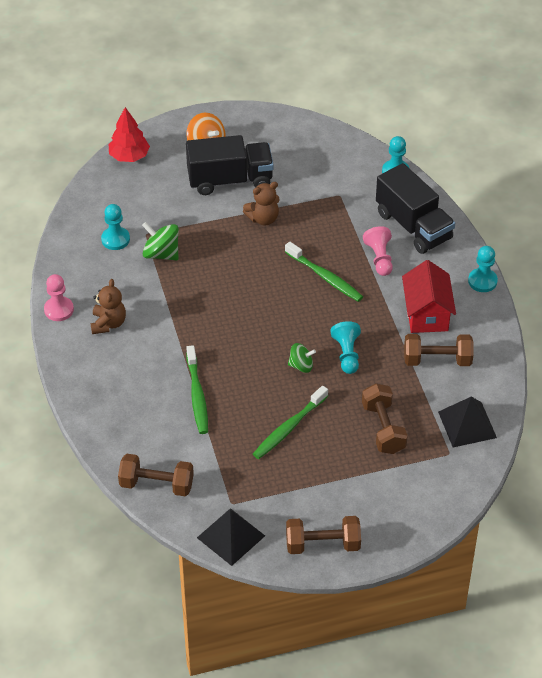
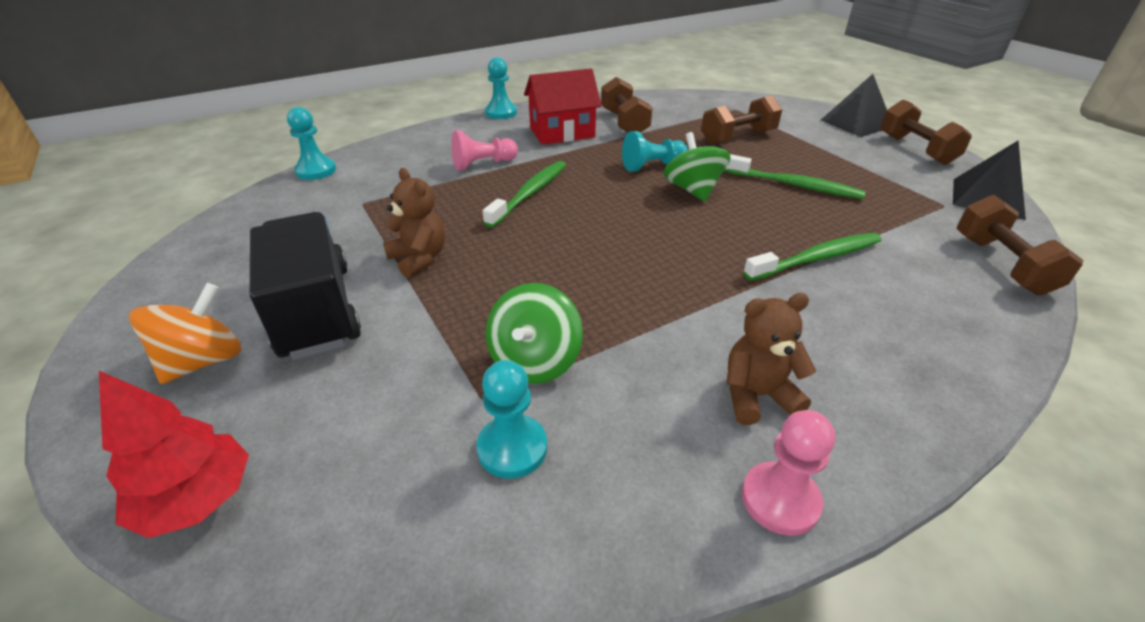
camera: 105 degrees left, 10 degrees down
(301, 366) = (693, 190): green spinning top -> green spinning top, size x1.52
(413, 226) = (421, 151): black truck -> none
(467, 424) = (694, 105): black pyramid -> black pyramid (856, 123)

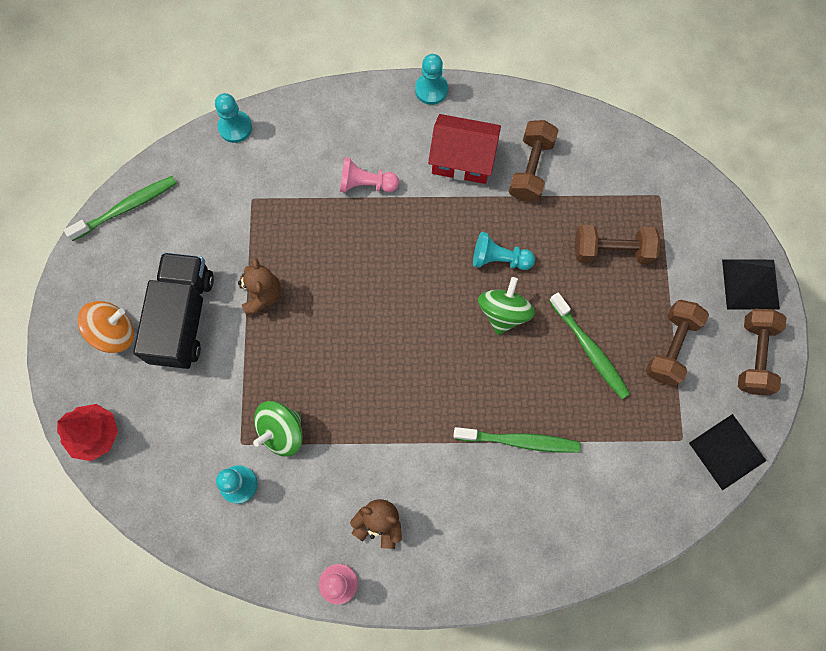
camera: 30 degrees right, 35 degrees up
(530, 193) = (377, 250): green toothbrush -> green toothbrush (126, 208)
(1001, 264) = (640, 519): brown dumbbell -> brown dumbbell (671, 347)

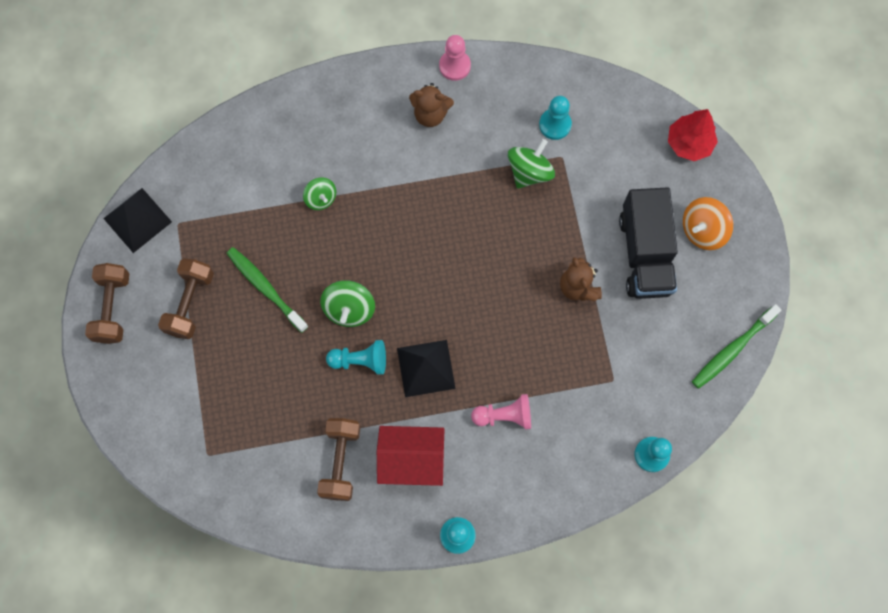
camera: 170 degrees right, 0 degrees up
(519, 441) = (321, 198): green toothbrush -> green spinning top
(612, 251) = (251, 387): brown dumbbell -> none
(750, 284) = (115, 377): black pyramid -> black pyramid (426, 368)

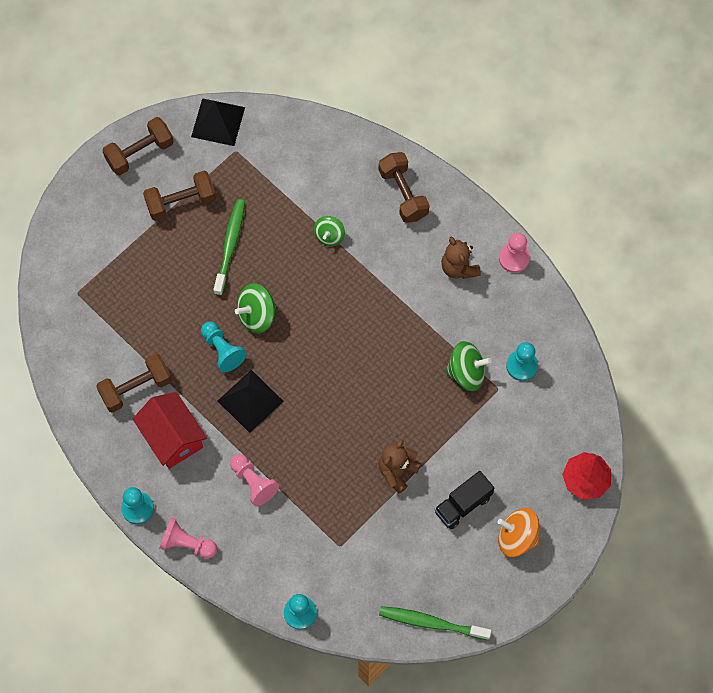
camera: 55 degrees right, 5 degrees down
(328, 113) = (403, 194): none -> brown dumbbell
(521, 512) = (187, 543): none -> pink pawn
(644, 254) = (462, 504): black truck -> black truck, size x0.60

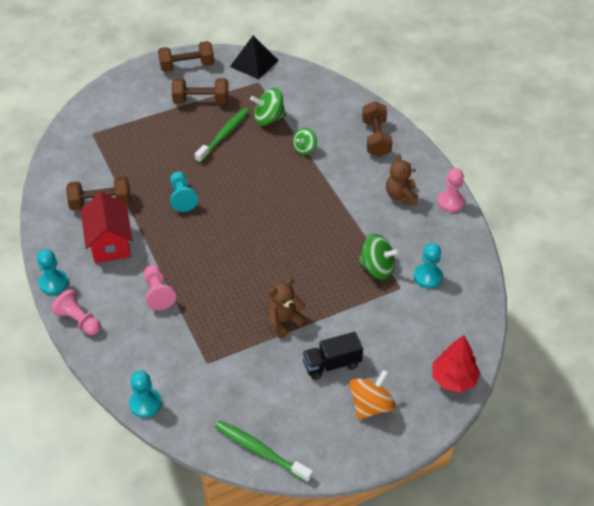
camera: 20 degrees right, 20 degrees down
(250, 401) = (186, 236): black pyramid -> none
(257, 315) = (221, 183): green spinning top -> green spinning top (268, 119)
(517, 537) = (371, 405): orange spinning top -> orange spinning top turned 90 degrees clockwise

